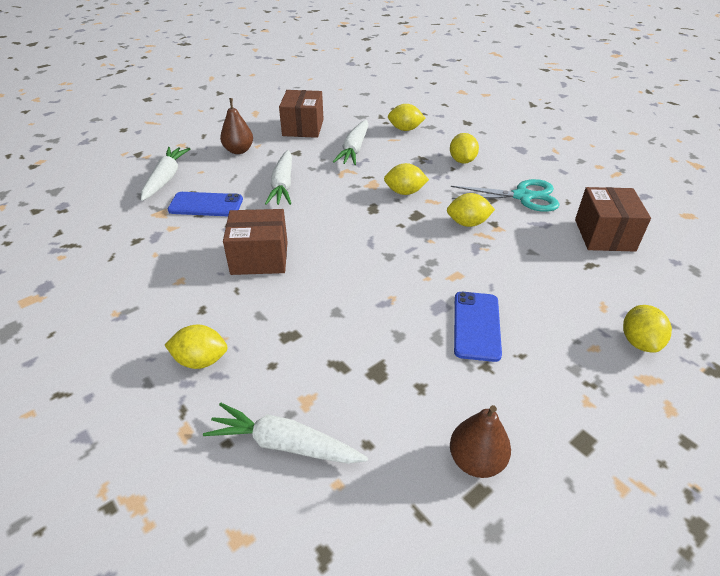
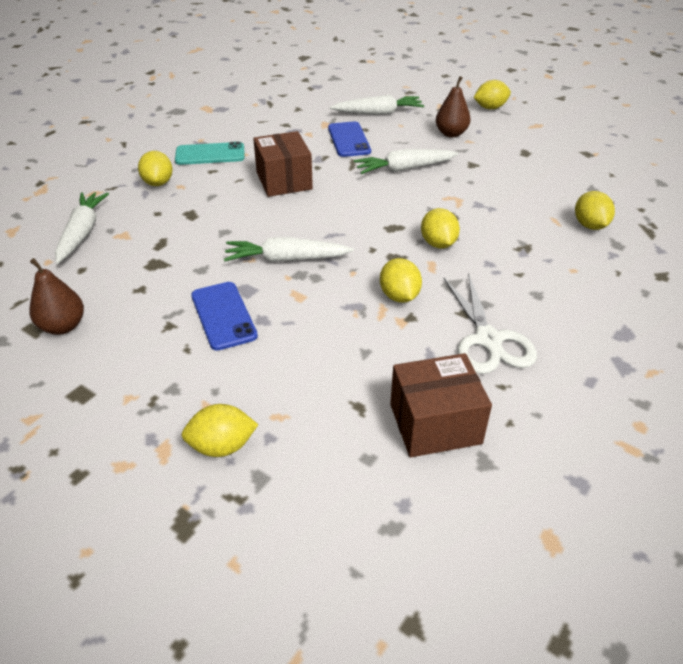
camera: 75 degrees right, 0 degrees up
(161, 307) = (210, 154): none -> turquoise phone
(303, 127) = (529, 158): brown box -> none
(354, 149) = (508, 197): white carrot -> white carrot (286, 259)
(462, 161) = (544, 280): yellow lemon -> yellow lemon (490, 108)
(476, 325) = (223, 315): blue phone -> blue phone turned 75 degrees clockwise
(522, 196) = (488, 339): turquoise scissors -> white scissors

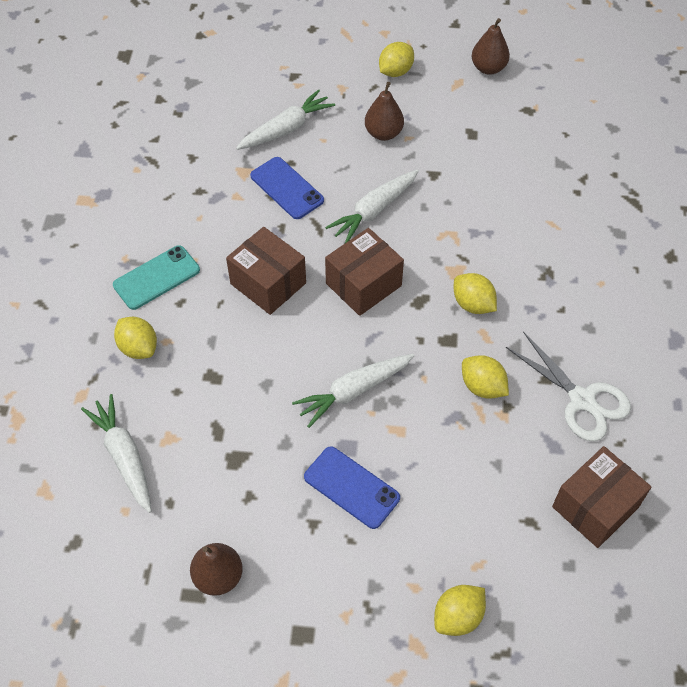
camera: 30 degrees left, 15 degrees up
(356, 204) = (363, 284): none -> brown box
(570, 124) = (488, 68): none -> brown pear
(590, 225) = (584, 218): yellow lemon -> none

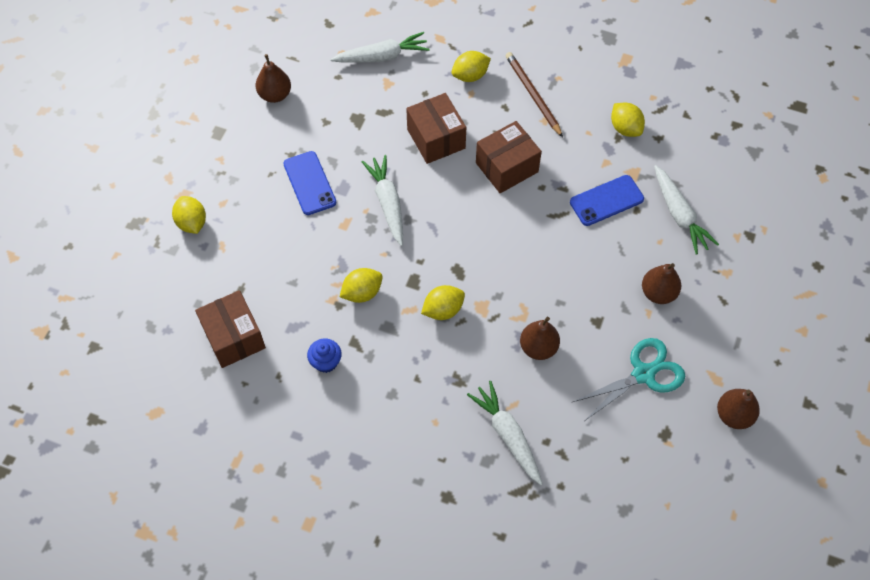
camera: 105 degrees right, 5 degrees up
(156, 278) = (533, 95): turquoise phone -> brown pencil
(351, 487) = (309, 183): blue phone -> blue phone turned 75 degrees counterclockwise
(363, 284) = (486, 234): brown box -> brown box (436, 139)
(374, 211) = (564, 261): white carrot -> white carrot (507, 435)
(395, 71) = (742, 325): yellow lemon -> yellow lemon (625, 128)
(475, 133) = (643, 374): none -> turquoise scissors
(482, 215) = (538, 347): none -> brown pear
(582, 400) = (326, 362): white scissors -> blue cupcake

